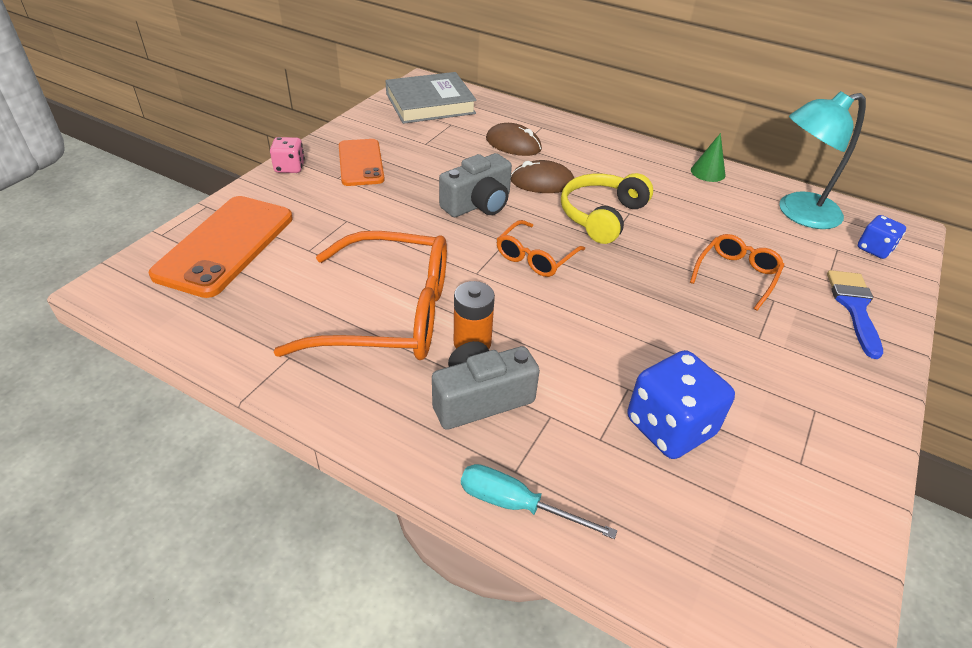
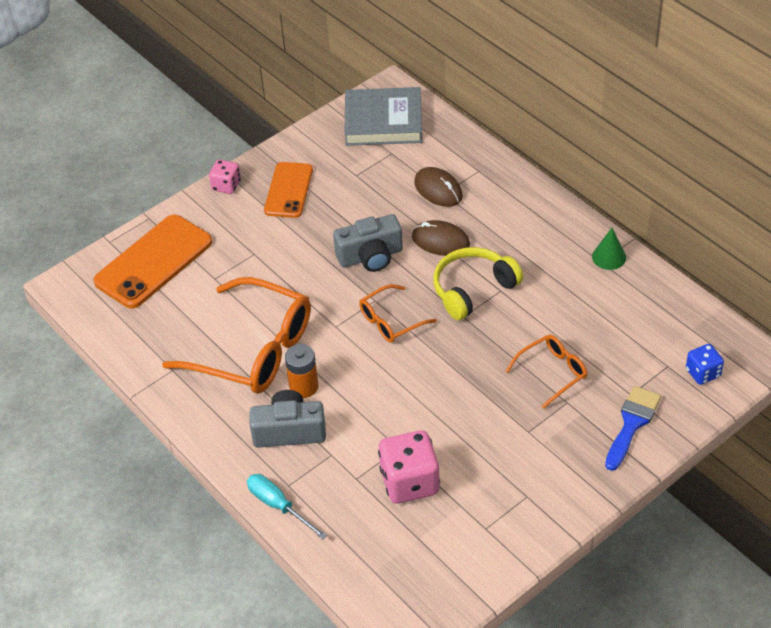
camera: 25 degrees right, 5 degrees up
(670, 427) = (410, 482): blue dice -> pink dice
(798, 213) = (662, 321): turquoise lamp -> none

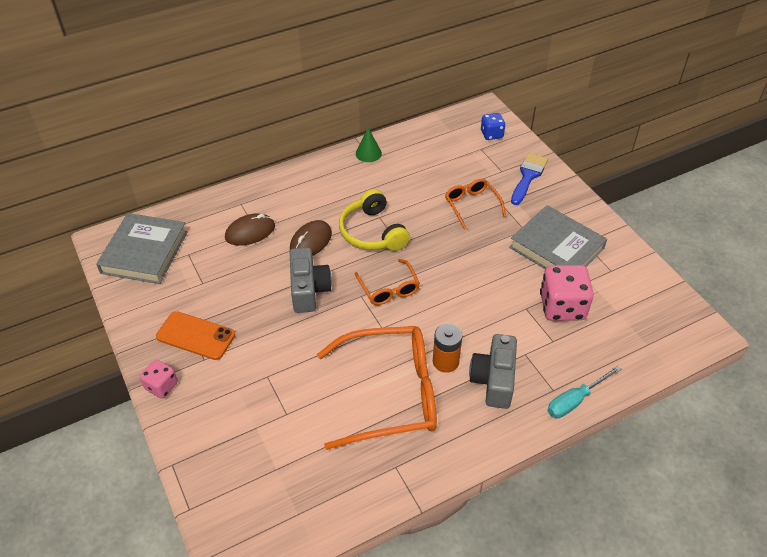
camera: 80 degrees left, 0 degrees up
(154, 262) = (240, 467): orange phone -> none
(253, 349) = (390, 394): orange glasses -> orange glasses turned 45 degrees clockwise
(506, 467) = (556, 248): none -> grey book
(632, 423) = (528, 176): blue brush -> blue brush turned 75 degrees clockwise

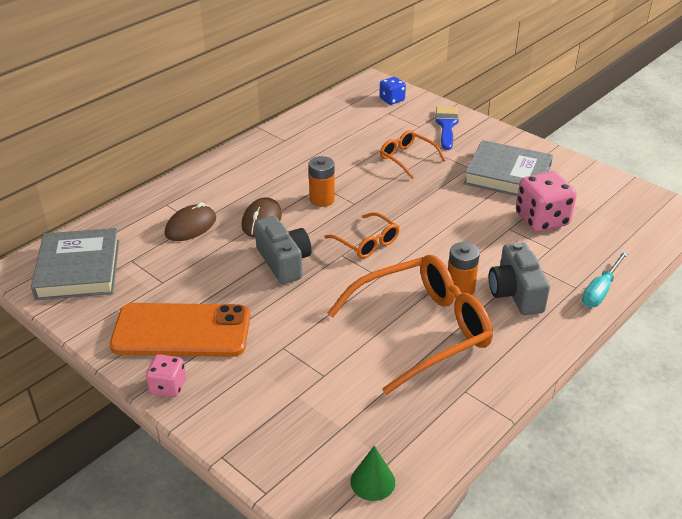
camera: 20 degrees left, 10 degrees down
(195, 336) = (181, 331): orange phone -> orange phone, size x1.54
(368, 153) = (279, 136): green cone -> green cone (372, 481)
(372, 232) = (322, 199): yellow headphones -> orange battery

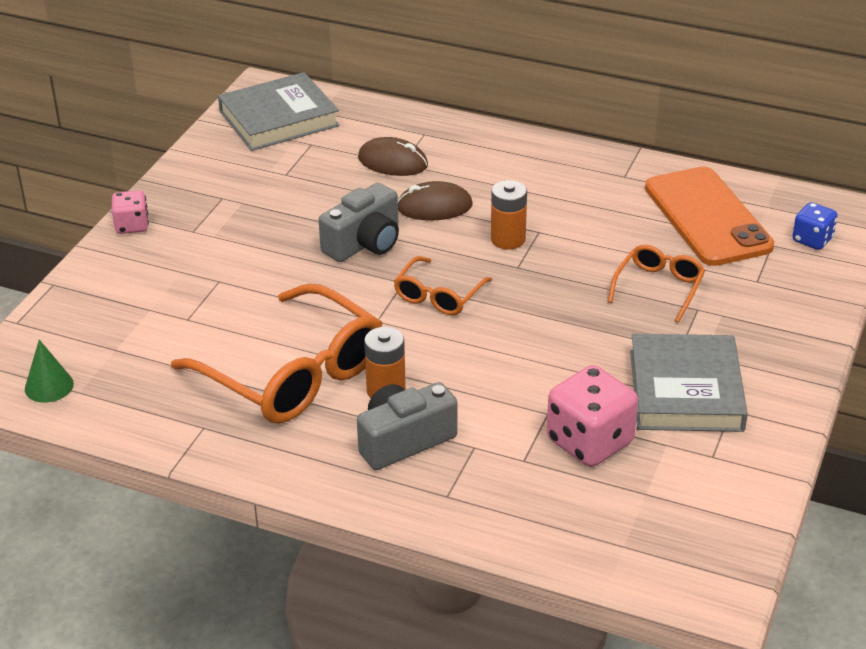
camera: 70 degrees right, 0 degrees up
(181, 331) = (214, 209): orange phone -> orange phone (707, 217)
(446, 125) = (781, 306): blue brush -> none
(600, 290) = (452, 521): turquoise screwdriver -> none

